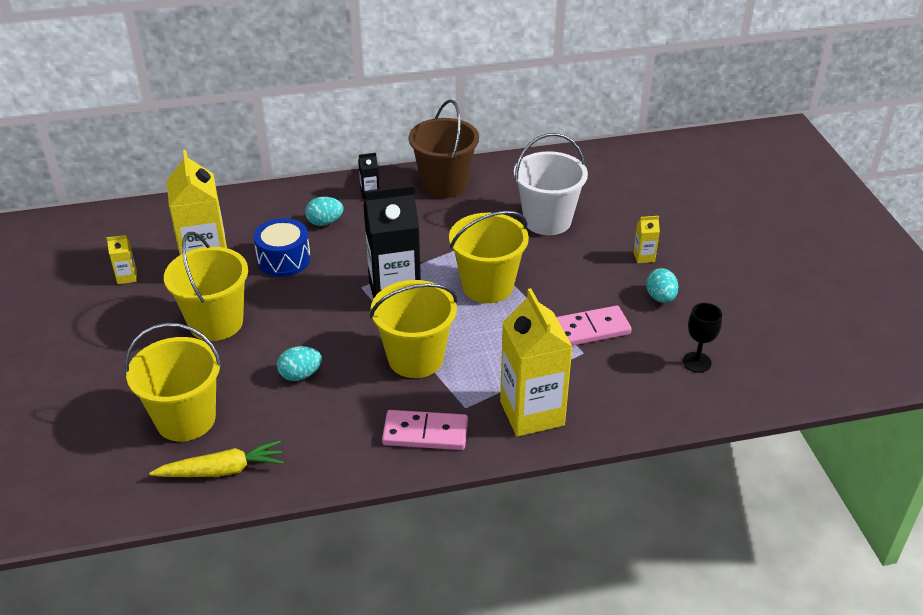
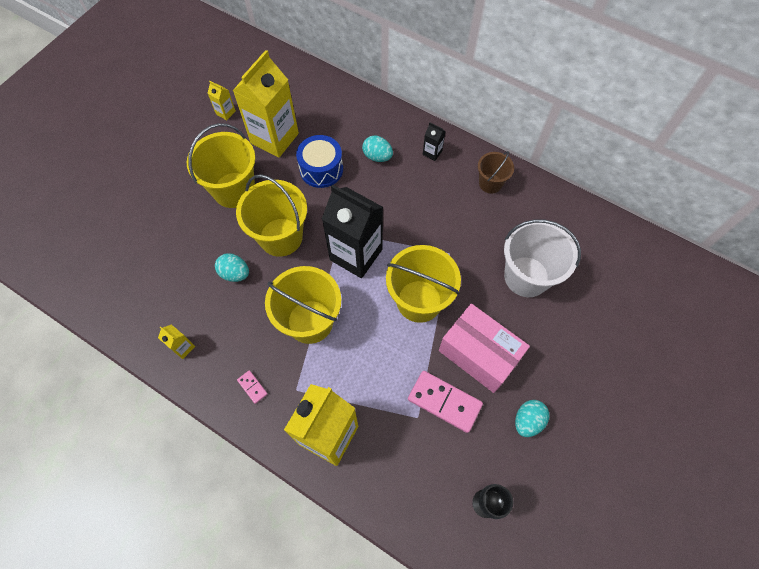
camera: 45 degrees right, 25 degrees up
(186, 419) = (147, 252): yellow bucket -> yellow bucket (281, 237)
(222, 470) = (127, 307): yellow carrot -> none
(425, 433) = (252, 387): pink domino -> pink domino, size x0.47
(444, 184) = (490, 183): brown bucket -> brown bucket, size x0.56
(575, 286) = (479, 354): none -> pink box
(644, 257) = (559, 372): yellow carton -> yellow carton (183, 347)

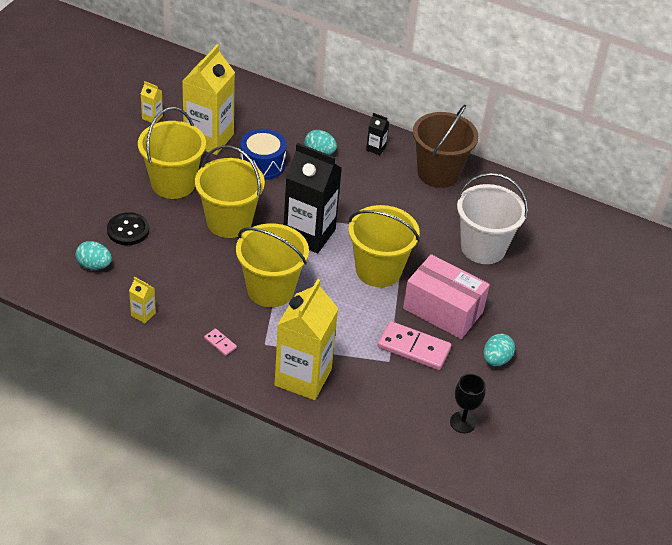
camera: 10 degrees left, 20 degrees down
(184, 244) = (128, 230): none -> black button
(235, 273) = (186, 253): turquoise egg -> turquoise egg (94, 265)
(490, 183) = (438, 173): brown bucket -> brown bucket, size x1.78

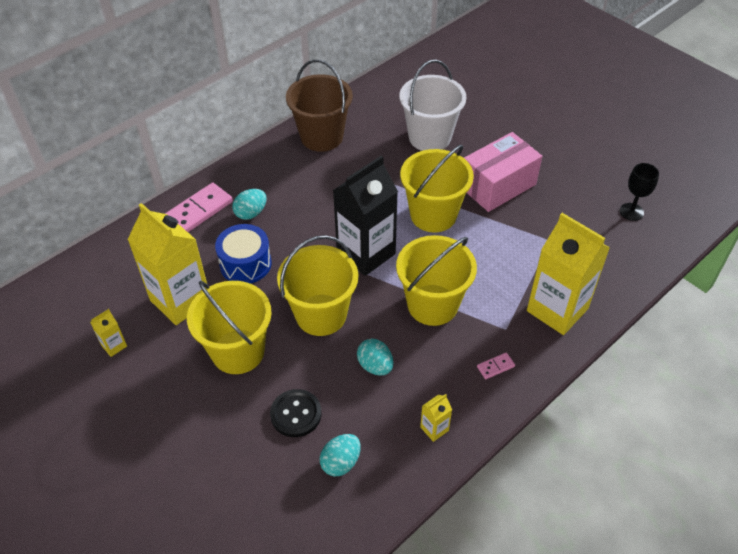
camera: 65 degrees left, 5 degrees up
(376, 148) = (266, 170): black carton -> none
(414, 348) = (538, 218): pink domino -> pink domino (199, 210)
(496, 359) = (564, 169): turquoise egg -> turquoise egg (375, 366)

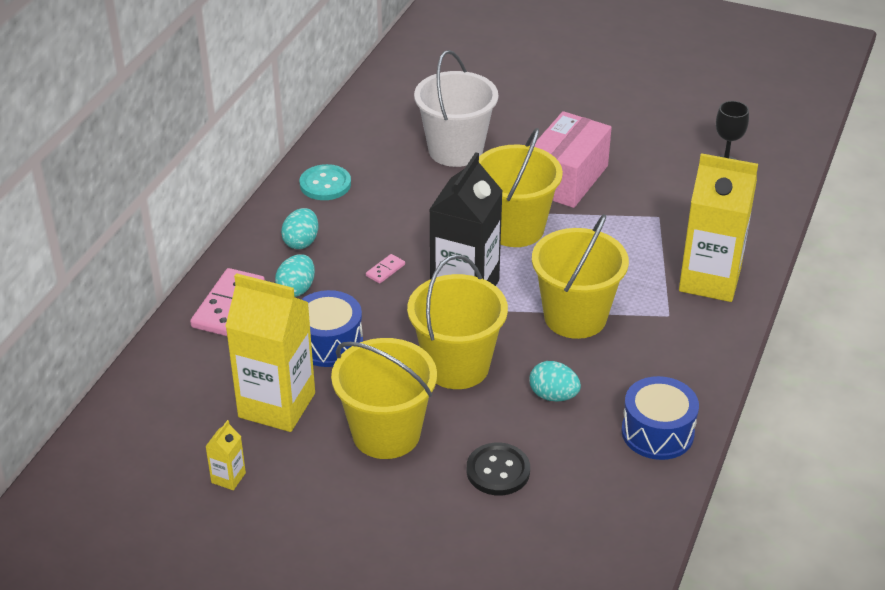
camera: 25 degrees left, 10 degrees down
(322, 137) = (325, 184): brown bucket -> turquoise button
(341, 462) = (580, 498): turquoise egg -> turquoise egg (301, 242)
(434, 429) = (657, 432): yellow carton -> blue drum
(495, 366) = (682, 354): pink domino -> pink domino (385, 270)

